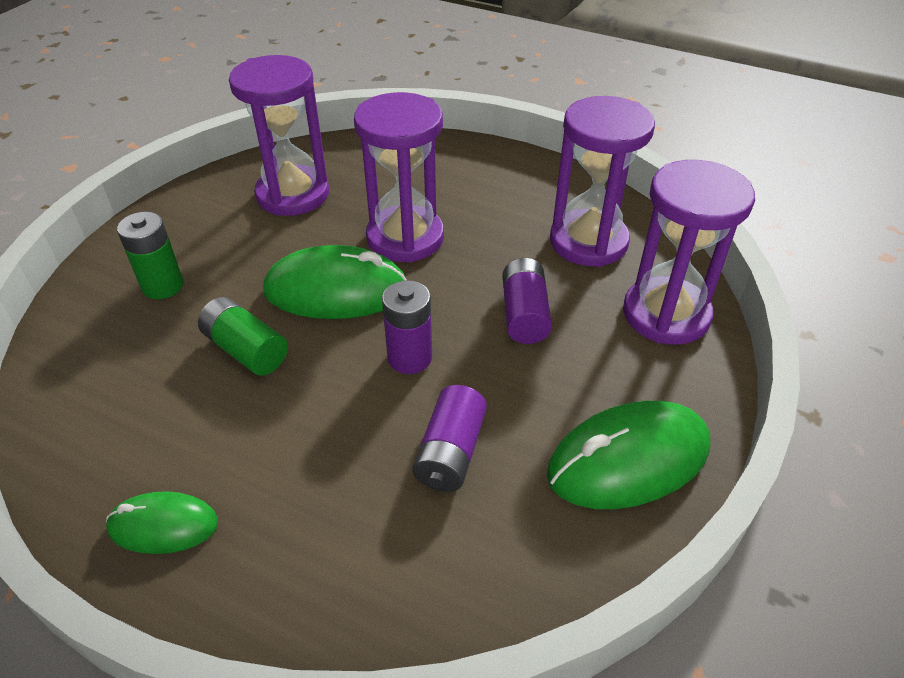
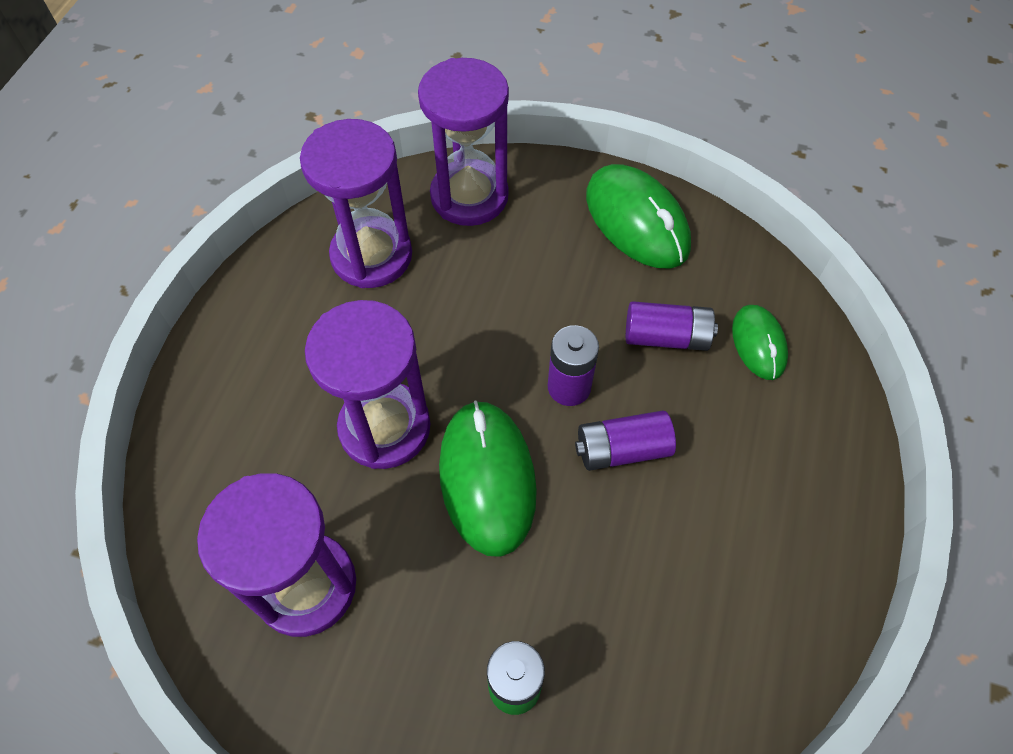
camera: 100 degrees left, 15 degrees up
(163, 526) = (810, 539): green mouse -> green mouse (758, 344)
(246, 350) = (595, 544): green battery -> none
(524, 314) = (490, 300): purple battery -> purple battery (622, 449)

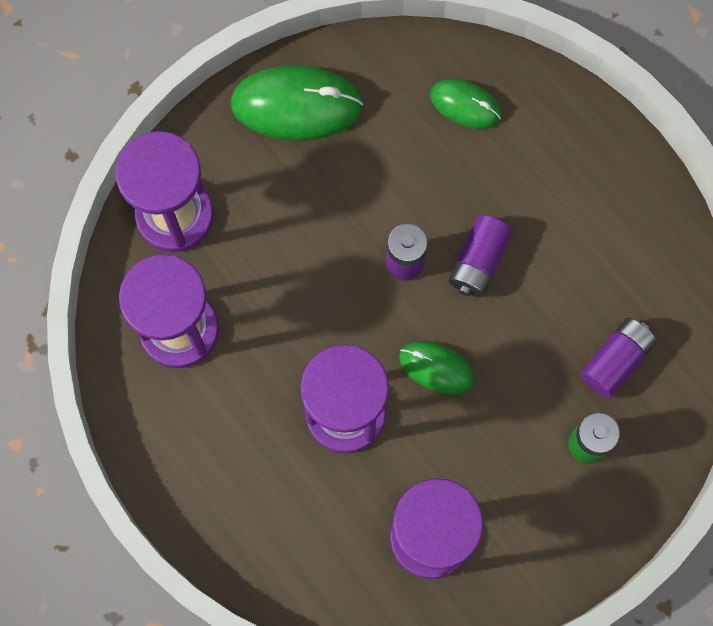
camera: 55 degrees left, 15 degrees up
(487, 478) = (436, 368): green mouse -> green mouse, size x0.58
(666, 337) = (414, 164): purple battery -> purple battery (615, 361)

